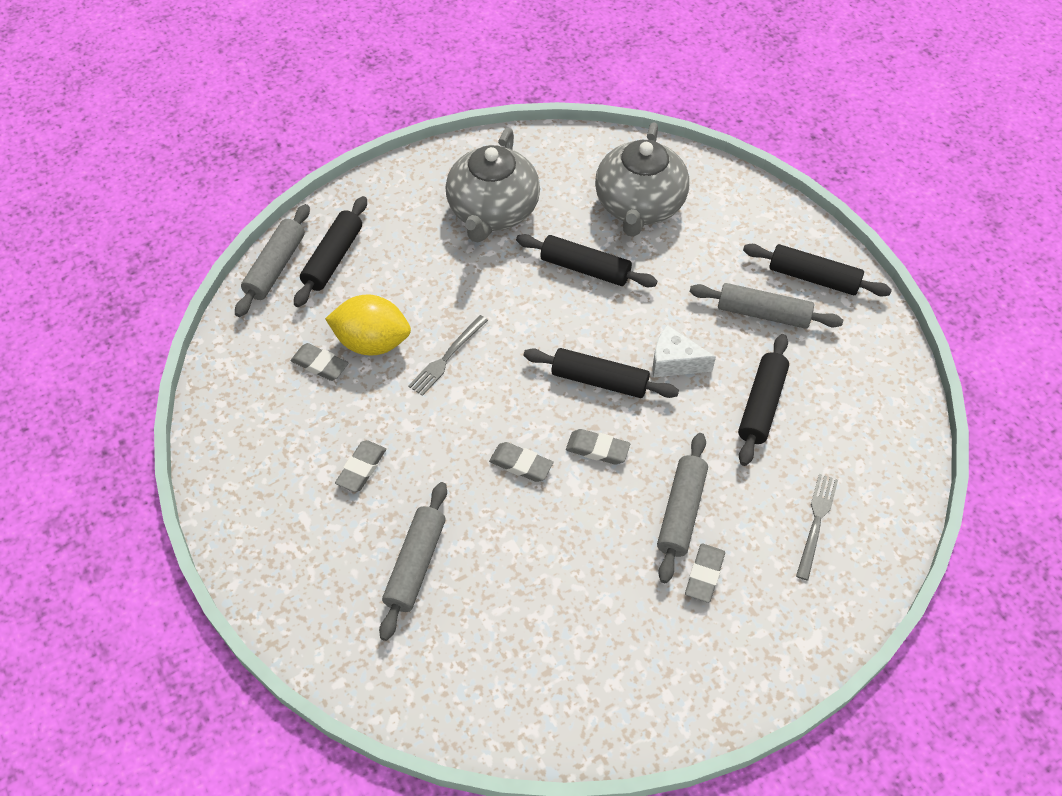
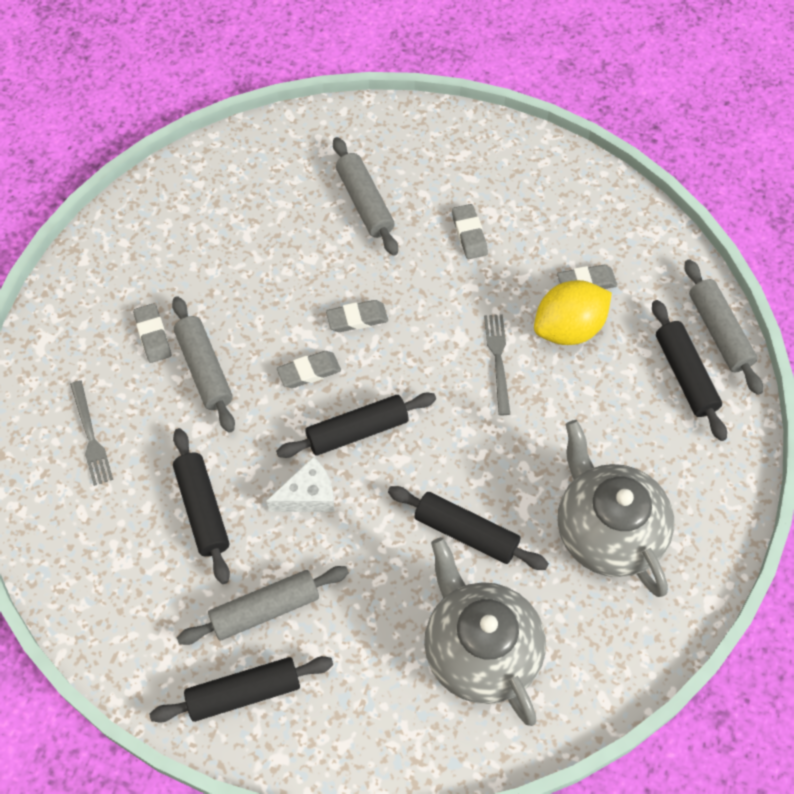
camera: 140 degrees right, 5 degrees up
(585, 268) = (466, 533): black rolling pin -> black rolling pin turned 45 degrees clockwise

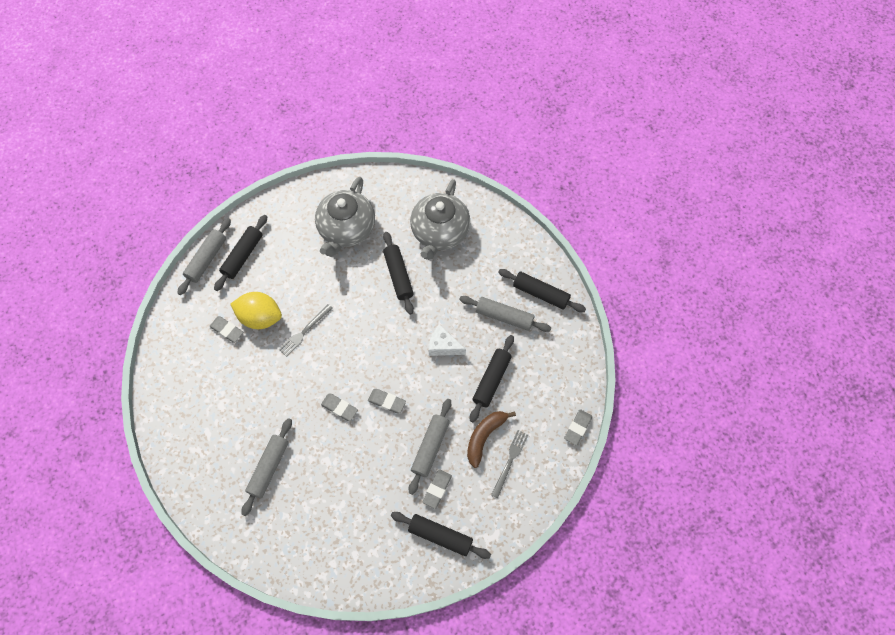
camera: 135 degrees left, 5 degrees up
(148, 436) = (484, 436): none -> brown banana
(357, 431) = (395, 355): black rolling pin -> black rolling pin (440, 536)
(469, 234) = (244, 402): grey eraser -> grey eraser (577, 428)

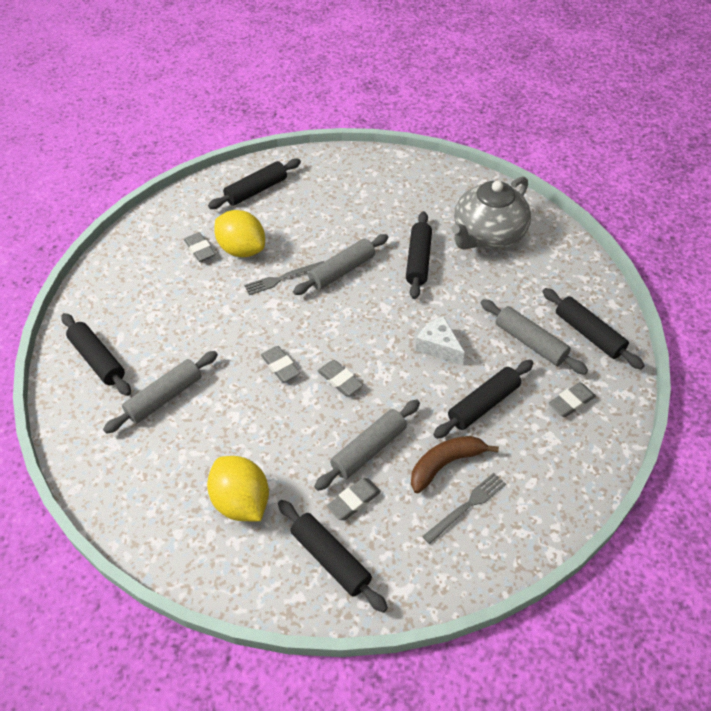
camera: 25 degrees right, 15 degrees down
(202, 458) = (98, 360): none -> black rolling pin
(207, 259) = (217, 182): grey rolling pin -> grey rolling pin (342, 271)
(346, 229) = (381, 201): grey teapot -> none
(364, 522) = (241, 502): none -> yellow lemon
(577, 428) = (579, 502): grey eraser -> grey eraser (571, 402)

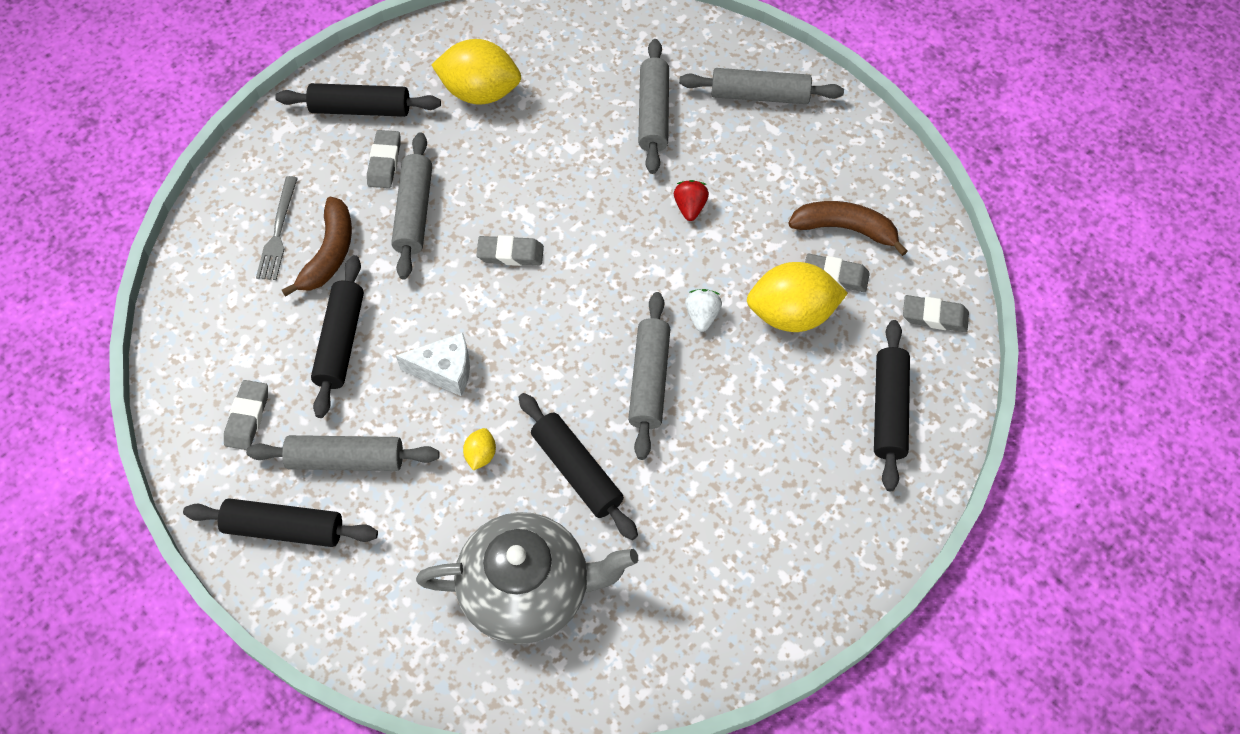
camera: 135 degrees right, 10 degrees up
(98, 360) = (759, 95): black rolling pin -> grey rolling pin
(164, 264) = (845, 229): none -> brown banana
(218, 330) = (690, 207): none -> red strawberry
(280, 366) = (584, 221): grey eraser -> grey eraser (934, 316)
(282, 278) = (702, 316): grey fork -> white strawberry
(458, 297) = (480, 455): none -> yellow lemon
(487, 235) = (528, 590): grey teapot -> grey teapot turned 90 degrees clockwise

